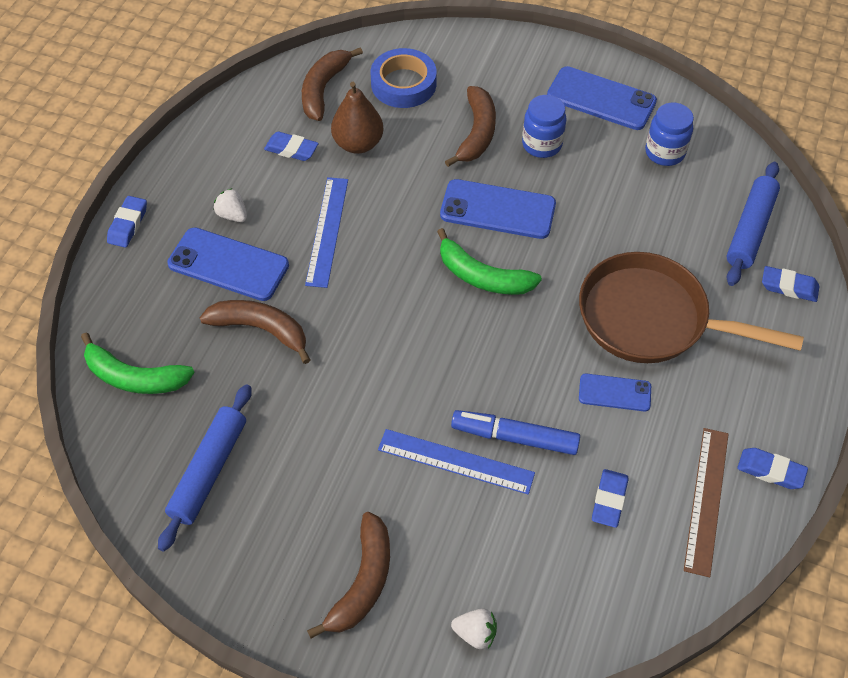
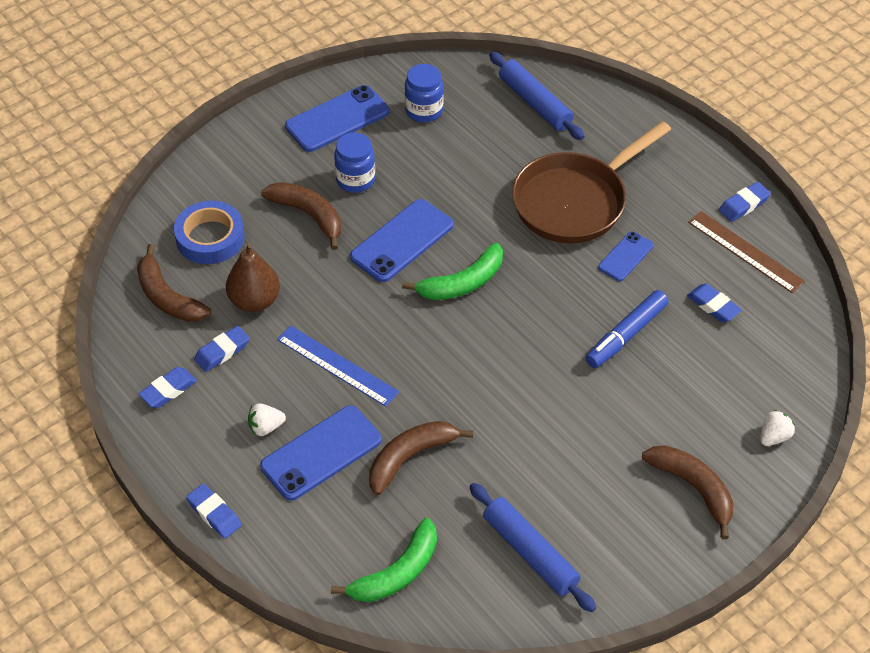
camera: 60 degrees left, 5 degrees down
(456, 461) = (624, 382): blue ruler -> none
(789, 287) = (601, 111): blue eraser -> blue eraser (168, 390)

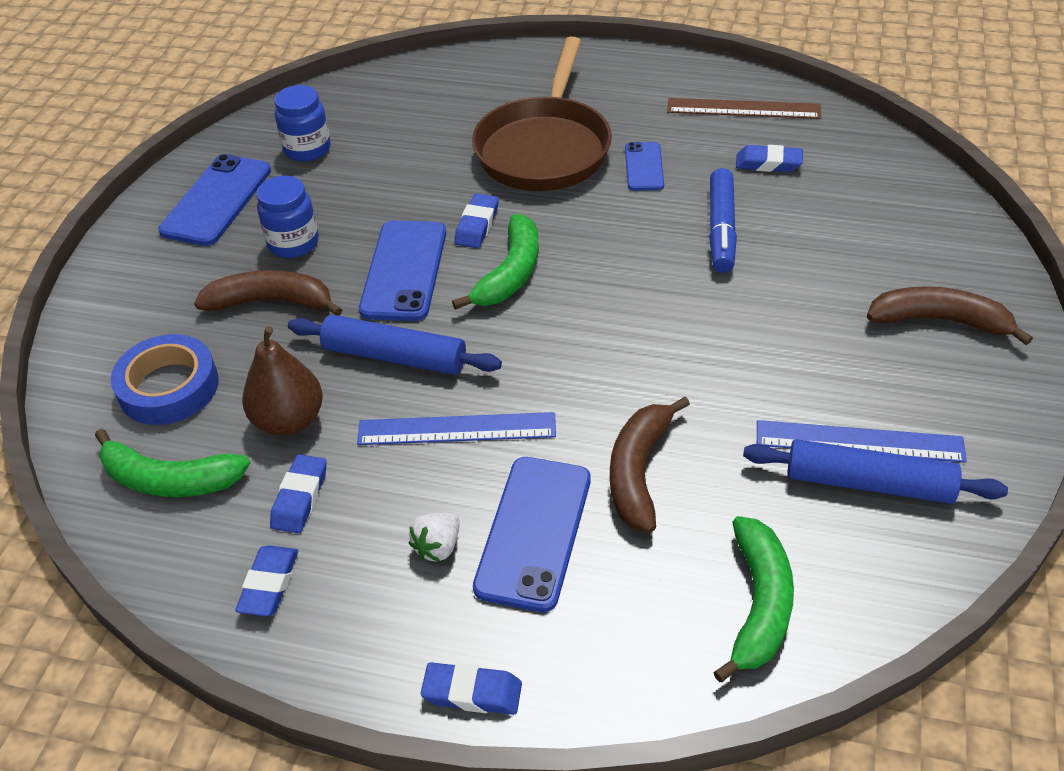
camera: 35 degrees left, 5 degrees down
(167, 297) = (170, 480): brown banana -> green banana
(535, 103) = (416, 91): blue rolling pin -> blue rolling pin (394, 356)
(553, 526) = (859, 441): none -> blue ruler
(744, 205) = (699, 76): blue eraser -> blue eraser (477, 225)
(774, 437) = (949, 235): white strawberry -> none

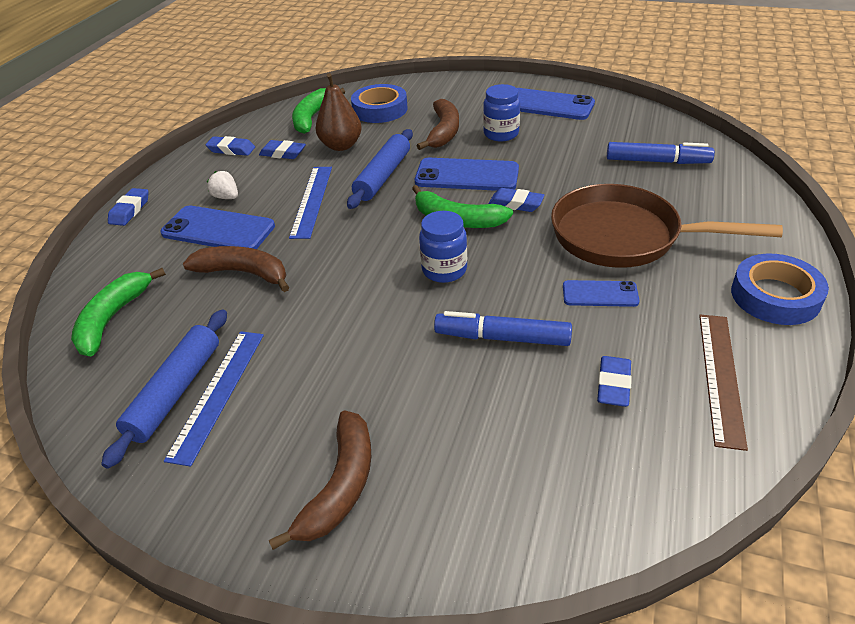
camera: 95 degrees right, 5 degrees down
(307, 149) = (609, 130): blue jar -> blue jar (444, 270)
(392, 118) = (657, 161): none -> blue marker
(634, 71) = (775, 296): none -> blue tape
(759, 604) = (113, 319): green banana -> green banana turned 90 degrees clockwise

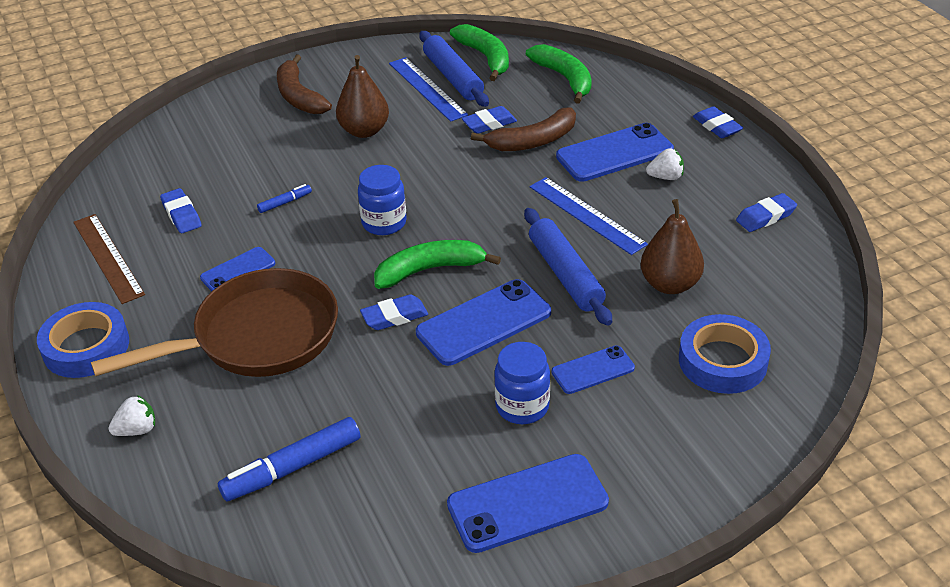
camera: 135 degrees right, 0 degrees up
(283, 153) = (708, 242): blue eraser -> blue eraser (489, 124)
(312, 117) = (773, 302): green banana -> green banana (485, 57)
(343, 377) = (364, 131): none -> brown pear
(444, 132) = (593, 370): brown banana -> blue phone
(502, 337) = (285, 202): blue marker -> blue marker, size x0.49
(752, 220) = (137, 430): none -> white strawberry

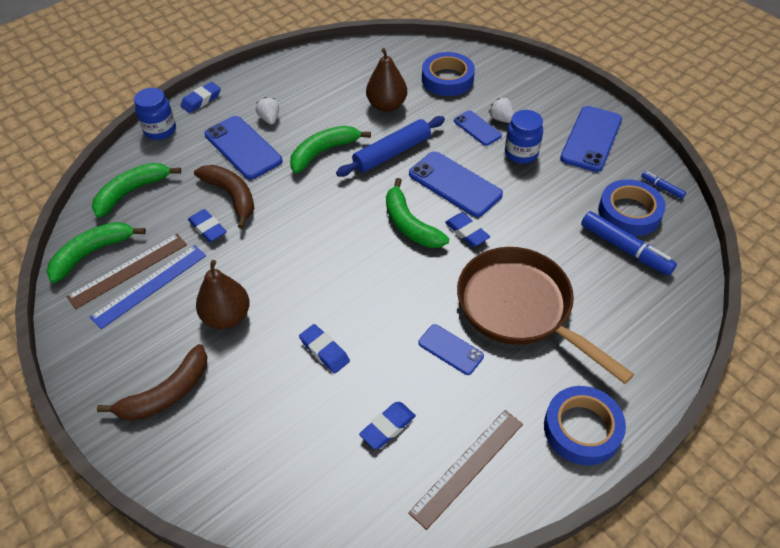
camera: 105 degrees left, 10 degrees up
(137, 430) = (643, 351): white strawberry -> white strawberry (501, 119)
(285, 202) = (350, 345): blue marker -> blue marker (662, 187)
(354, 497) = (629, 212): none -> blue tape
(384, 223) = (361, 266): blue jar -> blue jar (160, 130)
(453, 77) = (128, 270): blue rolling pin -> brown ruler
(527, 503) = (591, 139): blue phone -> blue phone turned 60 degrees clockwise
(586, 215) = (323, 152): blue ruler -> green banana
(765, 217) = (306, 71): blue eraser -> blue eraser (324, 351)

